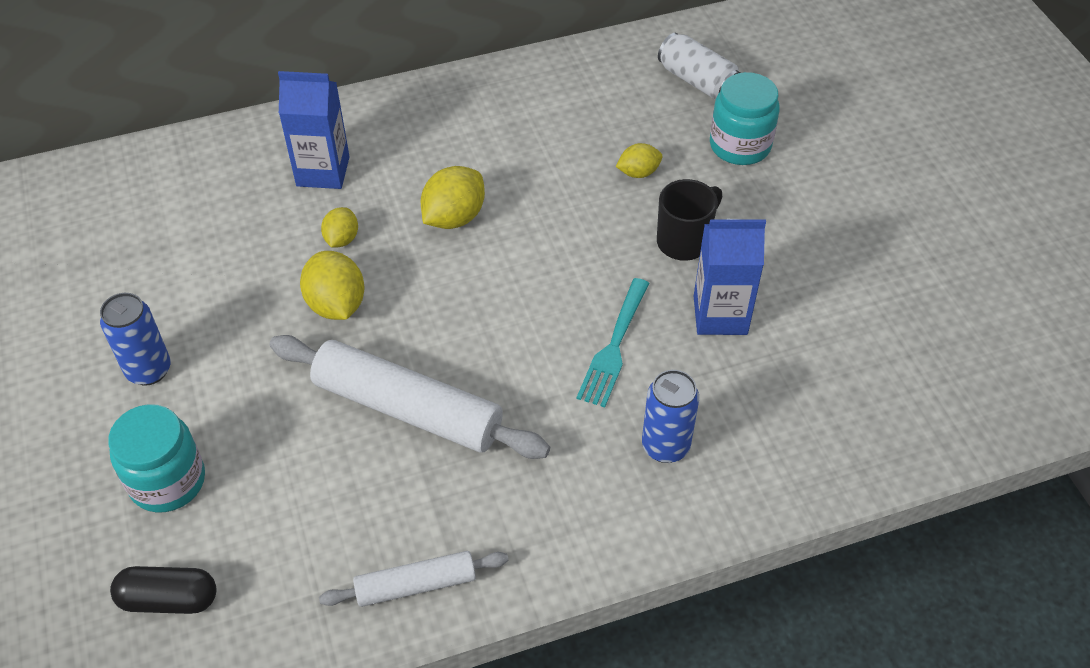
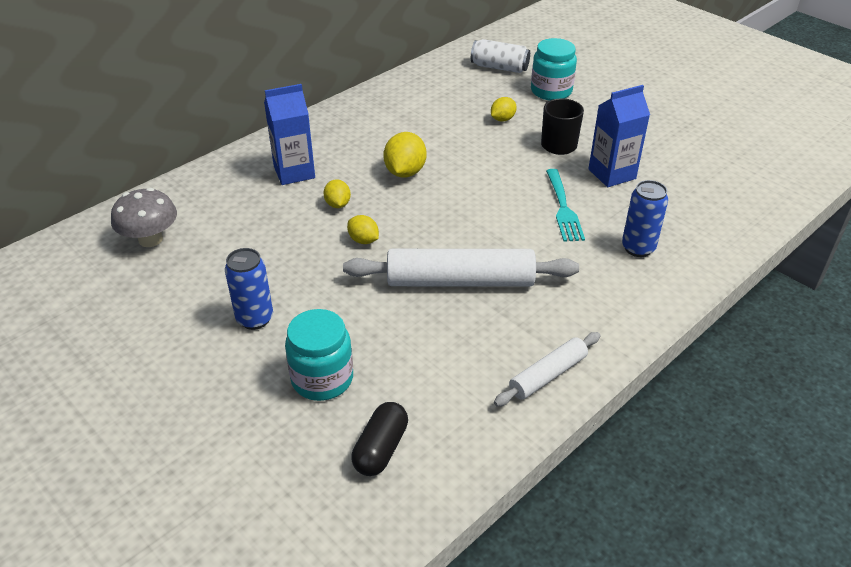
camera: 25 degrees left, 10 degrees down
(108, 215) = (150, 239): none -> grey mushroom
(169, 599) = (381, 449): black capsule -> black capsule turned 45 degrees counterclockwise
(336, 304) = (363, 240): yellow lemon -> yellow lemon, size x0.60

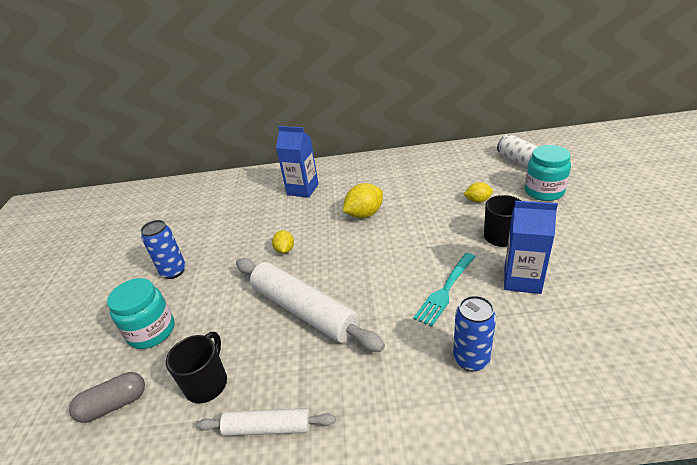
camera: 45 degrees right, 5 degrees down
(150, 239) = (192, 201): grey mushroom -> none
(338, 204) = (300, 219): yellow lemon -> none
(381, 449) = (114, 405): black capsule -> grey capsule
(450, 380) = (207, 383): none -> black mug

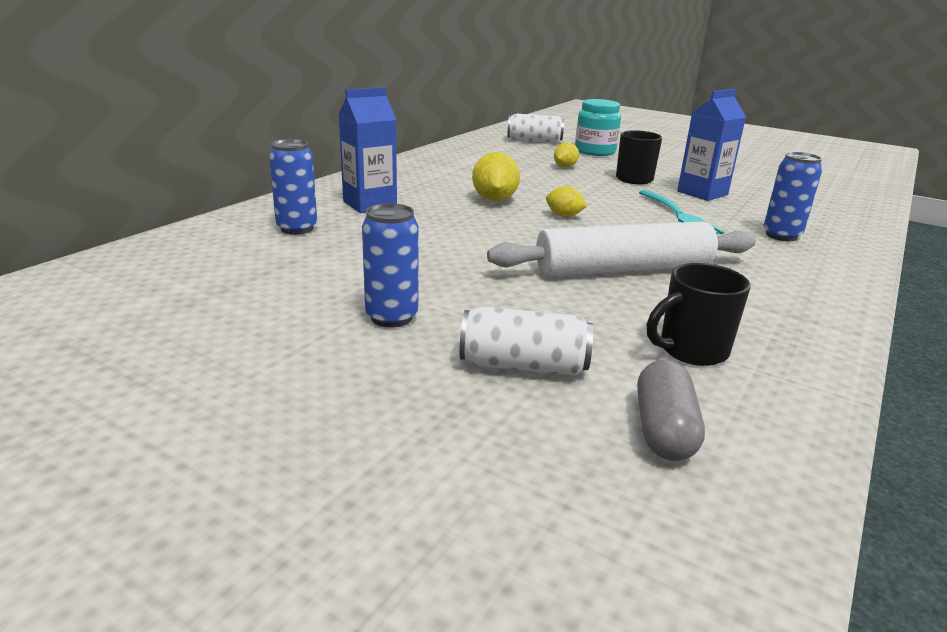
camera: 60 degrees left, 10 degrees down
(152, 331) = (523, 365): turquoise jar -> white can
(207, 383) = (691, 351): black mug -> black mug turned 75 degrees counterclockwise
(247, 194) = (297, 229): none -> blue can
(268, 427) = (799, 335): white rolling pin -> none
(285, 250) = (486, 246): yellow lemon -> yellow lemon (564, 216)

